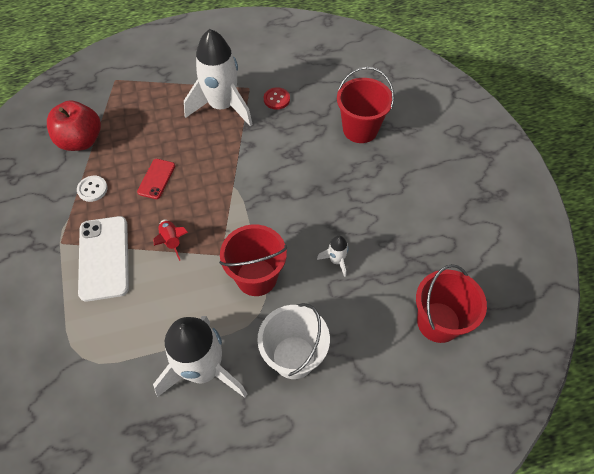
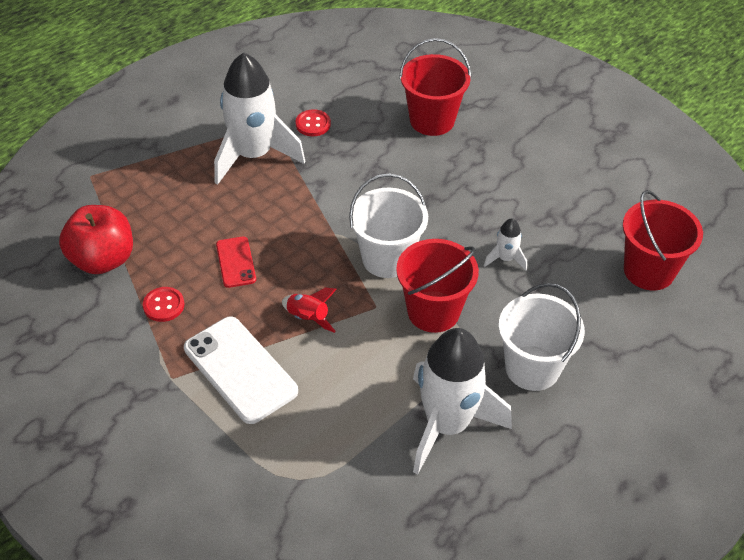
camera: 30 degrees left, 10 degrees down
(92, 189) = (164, 305): white button -> red button
(254, 221) = (387, 258): none -> white bucket

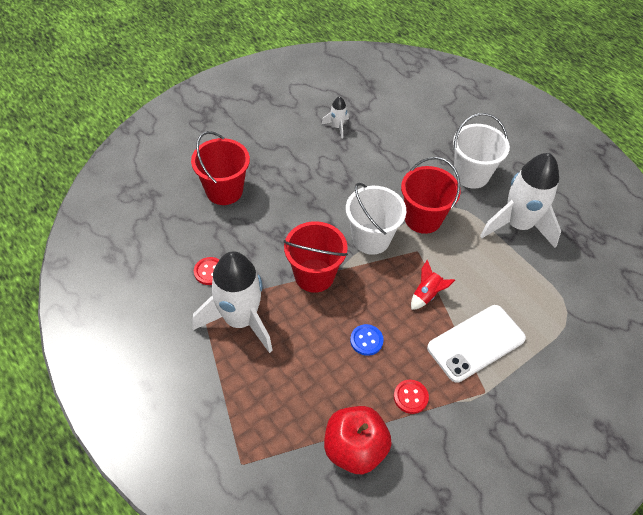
camera: 85 degrees left, 5 degrees up
(236, 262) = (366, 340): red phone -> blue button
(505, 259) = (377, 171): white rocket -> white rocket (337, 127)
(648, 271) = (393, 104): red bucket -> red bucket (314, 275)

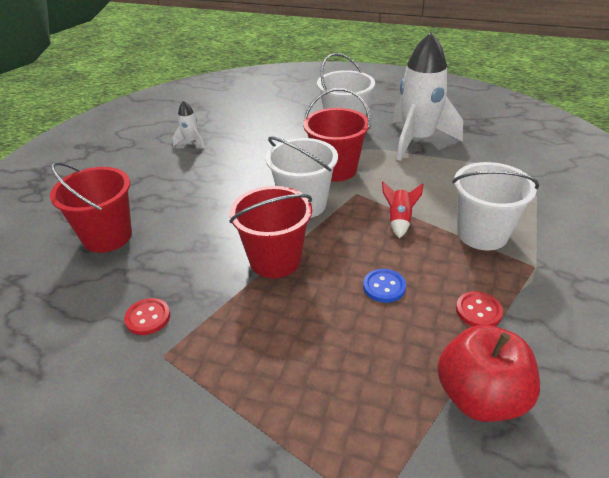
camera: 30 degrees left, 15 degrees down
(240, 320) = (227, 345): white rocket -> none
(476, 343) = (482, 234): white phone -> white bucket

